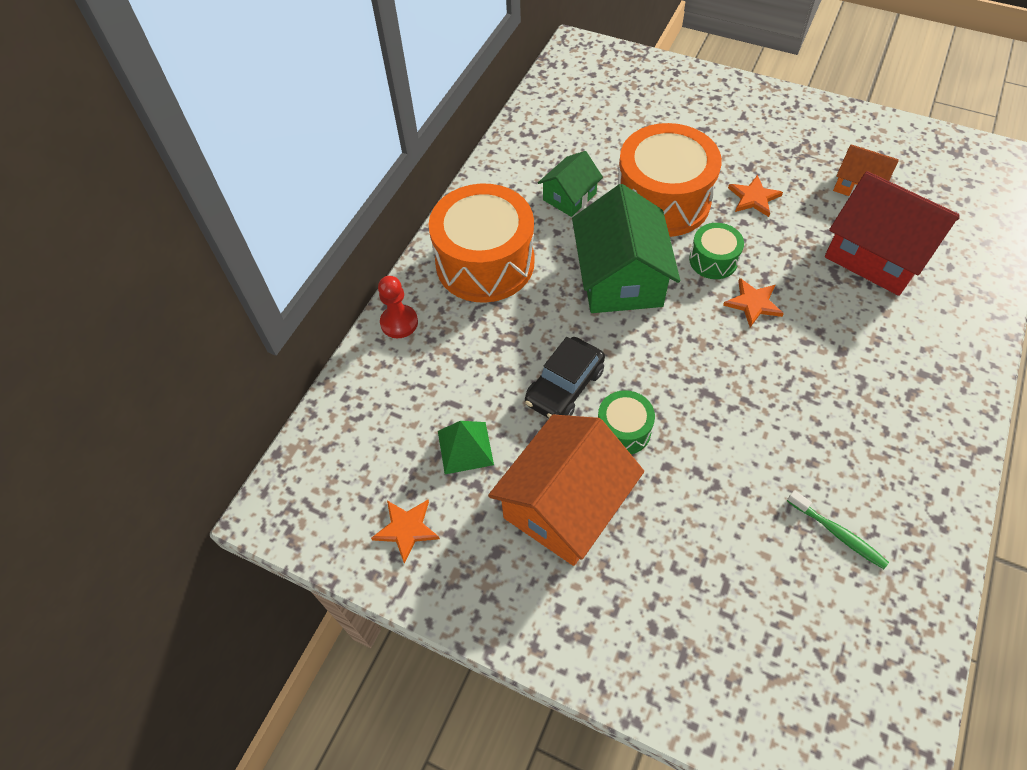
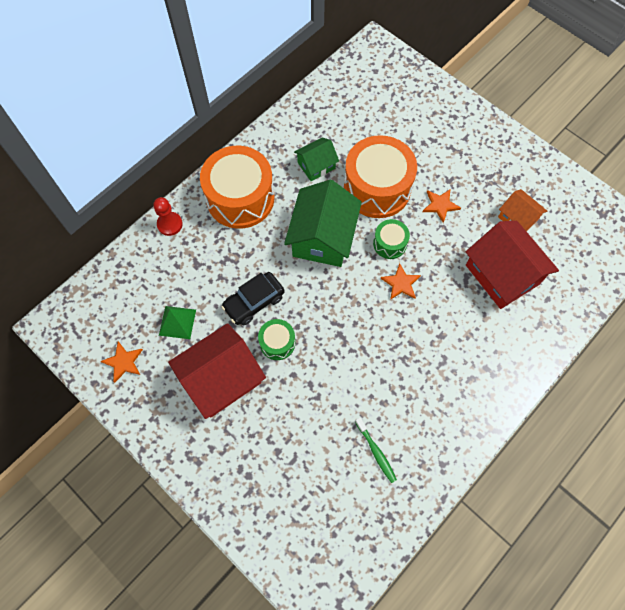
camera: 15 degrees right, 10 degrees up
(565, 505) = (221, 378): orange house -> red house

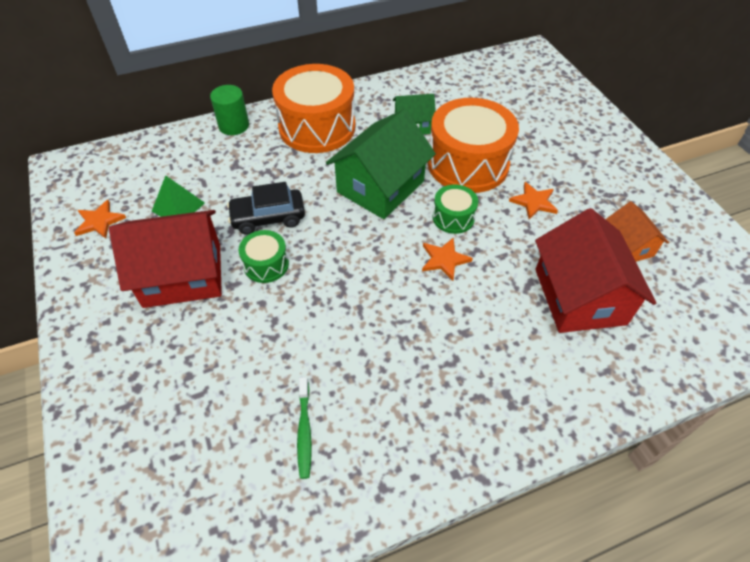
camera: 25 degrees right, 15 degrees down
(170, 224) = (234, 125): red pawn -> green cylinder

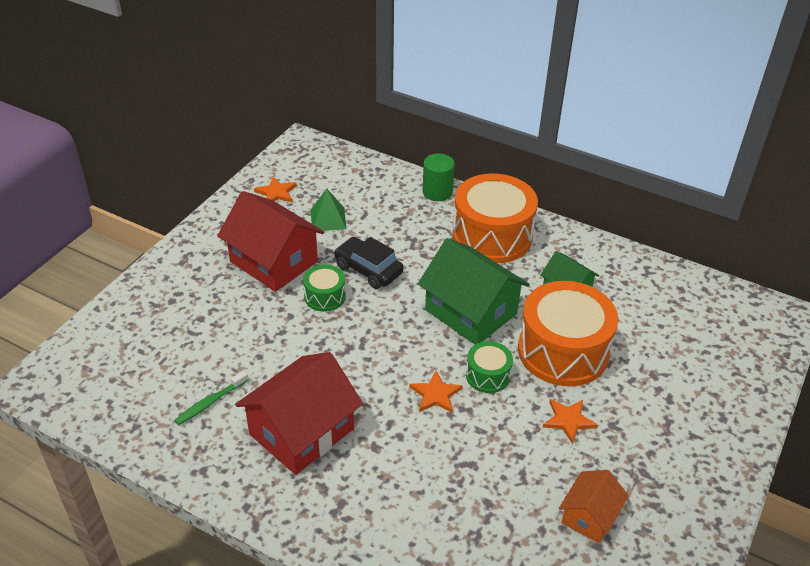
camera: 50 degrees right, 10 degrees down
(380, 187) = (471, 312): green house -> green house turned 45 degrees clockwise
(579, 296) = (489, 506): red house -> red house (301, 431)

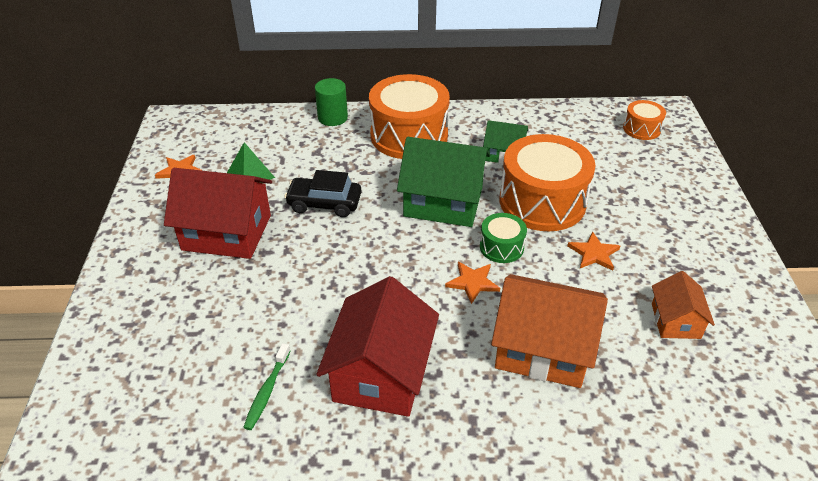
camera: 30 degrees left, 0 degrees up
(325, 296) = (303, 243): green drum -> none
(447, 478) = (543, 348): none -> orange house
(734, 322) = (641, 129): none -> orange drum

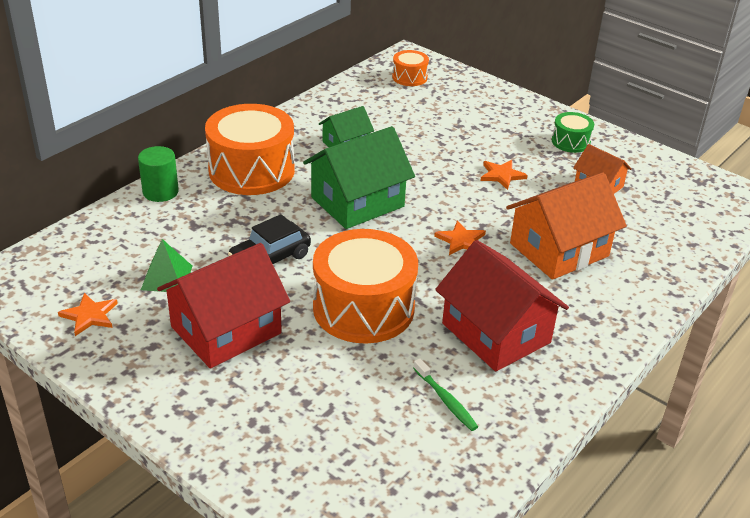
camera: 50 degrees left, 5 degrees down
(501, 247) = (443, 207): green drum -> green drum (570, 142)
(542, 202) = (422, 162): orange drum -> orange drum (363, 308)

